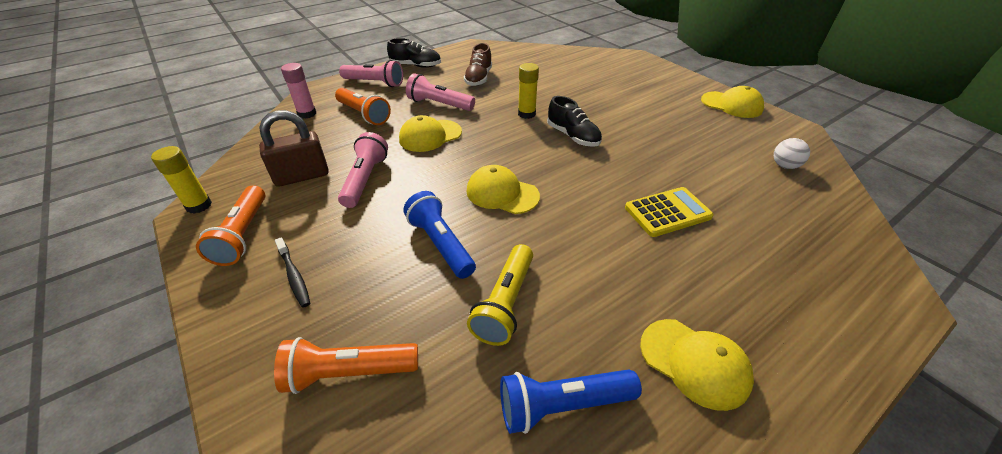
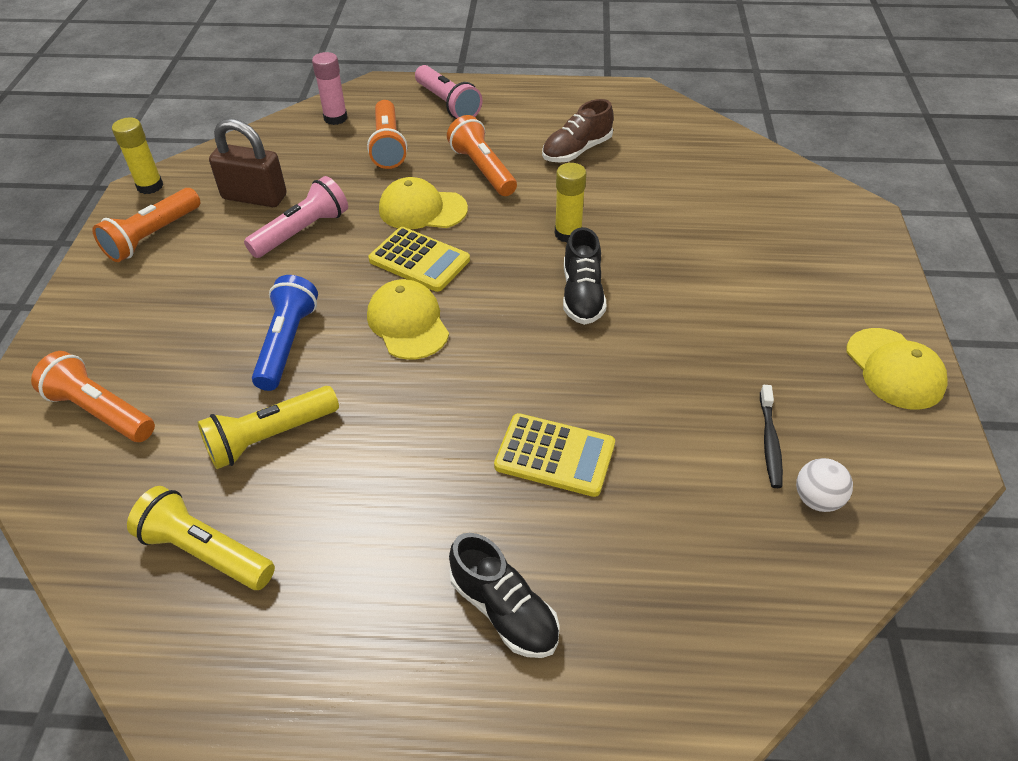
camera: 40 degrees right, 5 degrees up
(294, 276) = (148, 301): black toothbrush -> black toothbrush (769, 441)
(416, 66) = (523, 97): black shoe -> black shoe (504, 610)
(439, 104) = (483, 169): pink flashlight -> orange flashlight
(464, 160) = (419, 260): none -> yellow calculator
(562, 405) = (205, 552): blue flashlight -> yellow flashlight
(694, 362) = (353, 608): yellow cap -> none

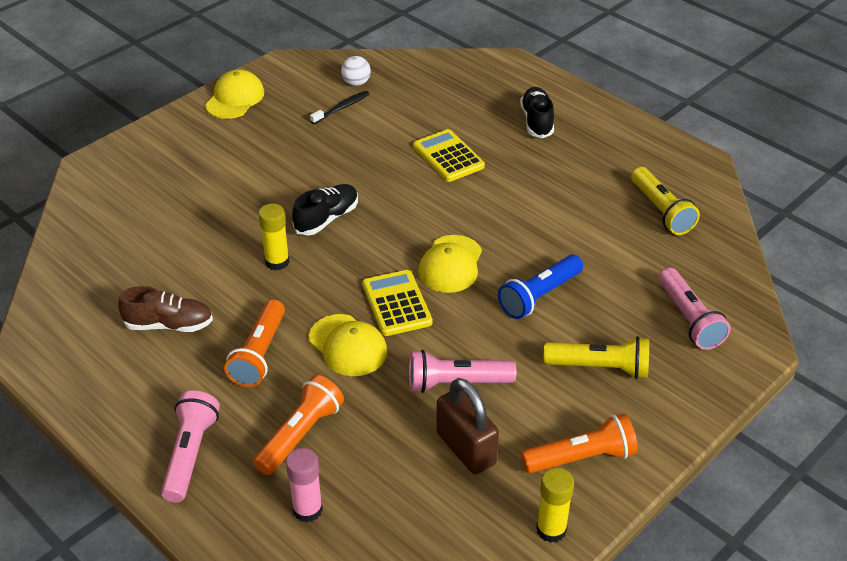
camera: 140 degrees left, 5 degrees down
(100, 411) = (689, 319): orange flashlight -> pink flashlight
(270, 437) = (591, 246): yellow flashlight -> yellow flashlight (600, 367)

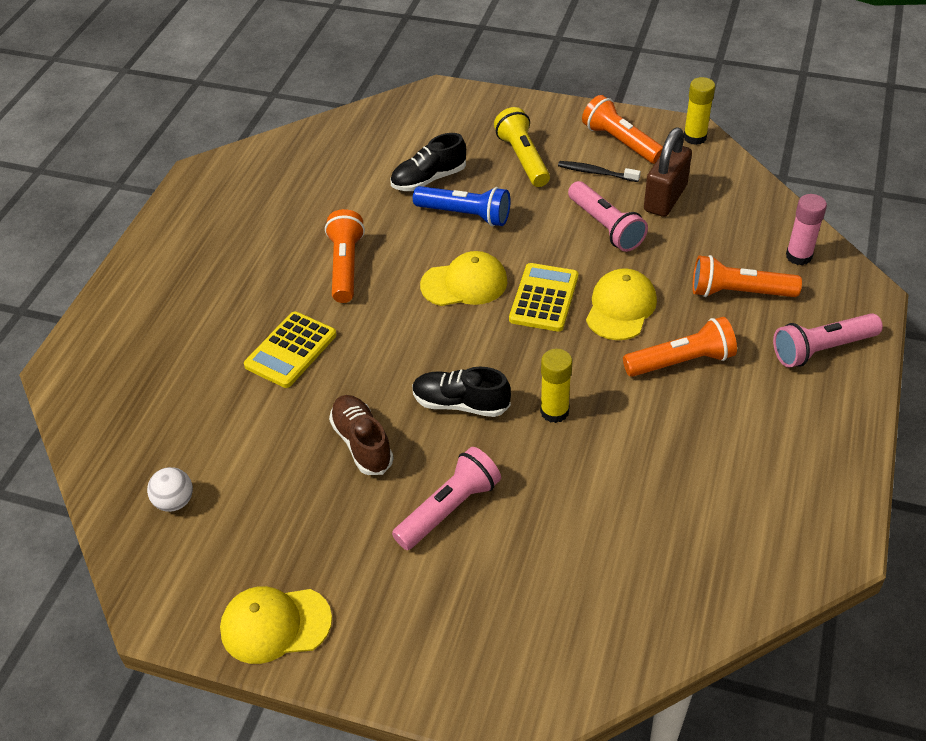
camera: 115 degrees left, 5 degrees up
(169, 325) = (705, 450): brown shoe -> brown shoe (362, 443)
(341, 108) = (241, 490): black toothbrush -> black toothbrush (596, 173)
(396, 304) = (544, 298): yellow calculator -> yellow calculator turned 150 degrees clockwise
(521, 207) = (346, 266): none -> orange flashlight
(537, 121) = (185, 304): black shoe -> black shoe (429, 179)
(661, 211) = (295, 178): yellow flashlight -> none
(689, 319) = (431, 129): pink flashlight -> pink flashlight (449, 509)

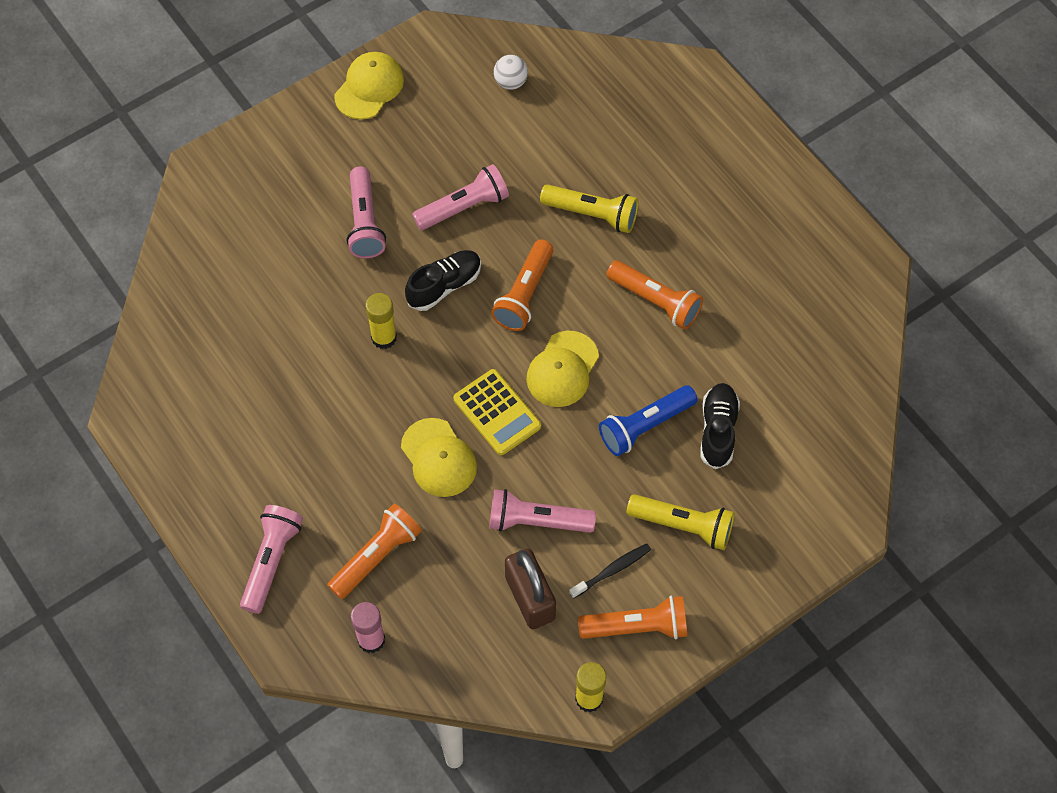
camera: 125 degrees right, 15 degrees up
(291, 350) = (592, 214): yellow calculator -> yellow flashlight
(362, 443) = (464, 207): brown shoe -> pink flashlight
(681, 361) = (350, 454): orange flashlight -> orange flashlight (524, 294)

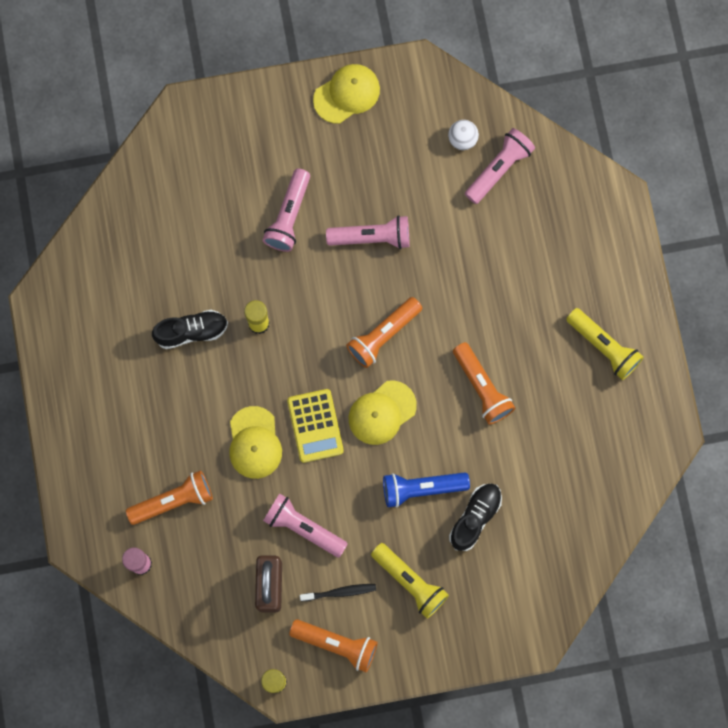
camera: 25 degrees right, 15 degrees up
(271, 561) = (96, 469): pink flashlight -> pink flashlight (499, 169)
(444, 286) = (325, 300): black shoe -> black shoe (191, 331)
(592, 214) = (469, 289): yellow flashlight -> yellow flashlight (603, 347)

